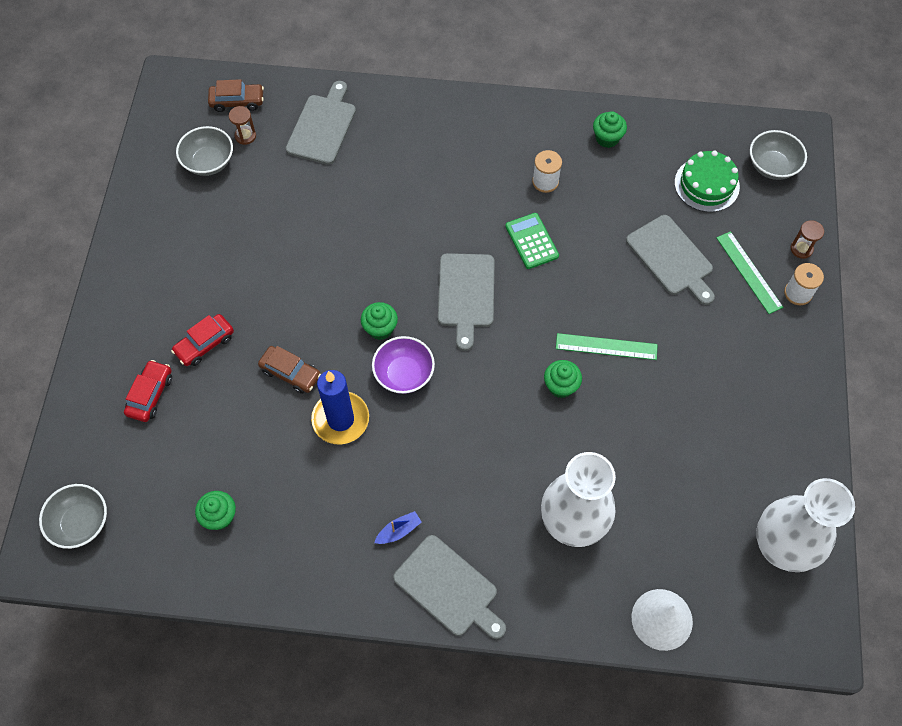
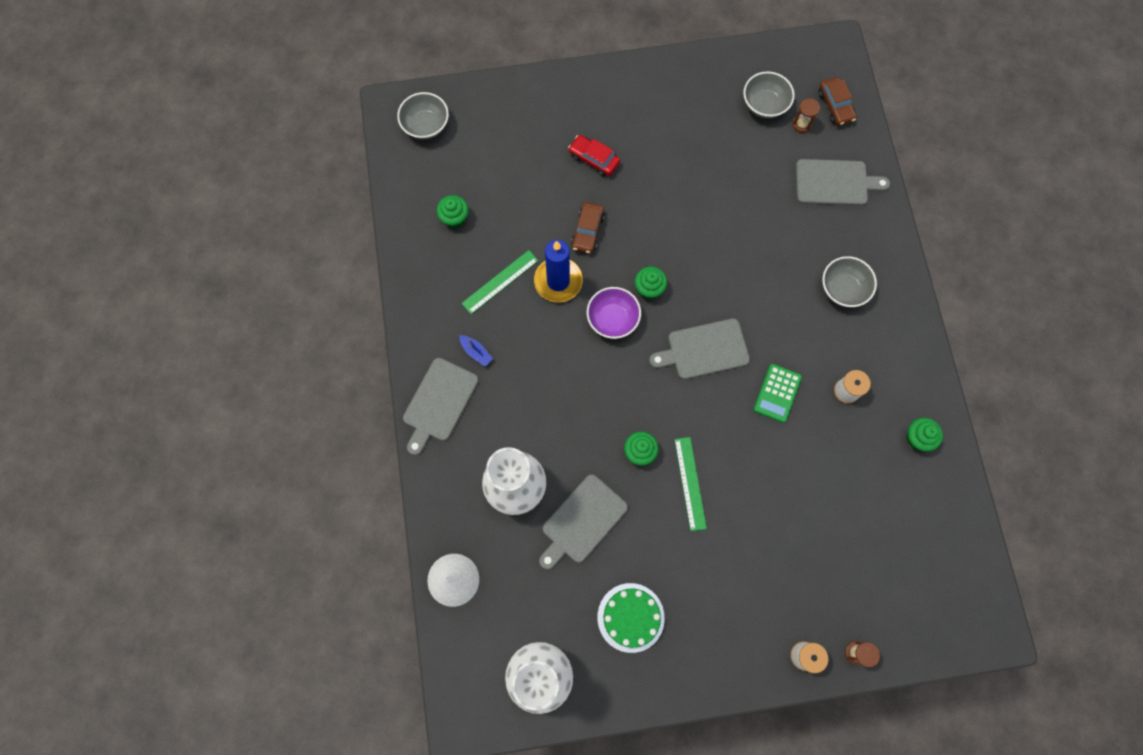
camera: 75 degrees right, 10 degrees up
(150, 395) = (539, 135): red car -> none
(531, 241) = (777, 393): green calculator -> green calculator turned 150 degrees clockwise
(671, 258) = (802, 525): grey cutting board -> grey cutting board (582, 521)
(706, 184) = (898, 545): green cake -> green cake (630, 617)
(749, 272) = (812, 603): green ruler -> green ruler (500, 282)
(772, 166) = (945, 608): grey bowl -> grey bowl (843, 289)

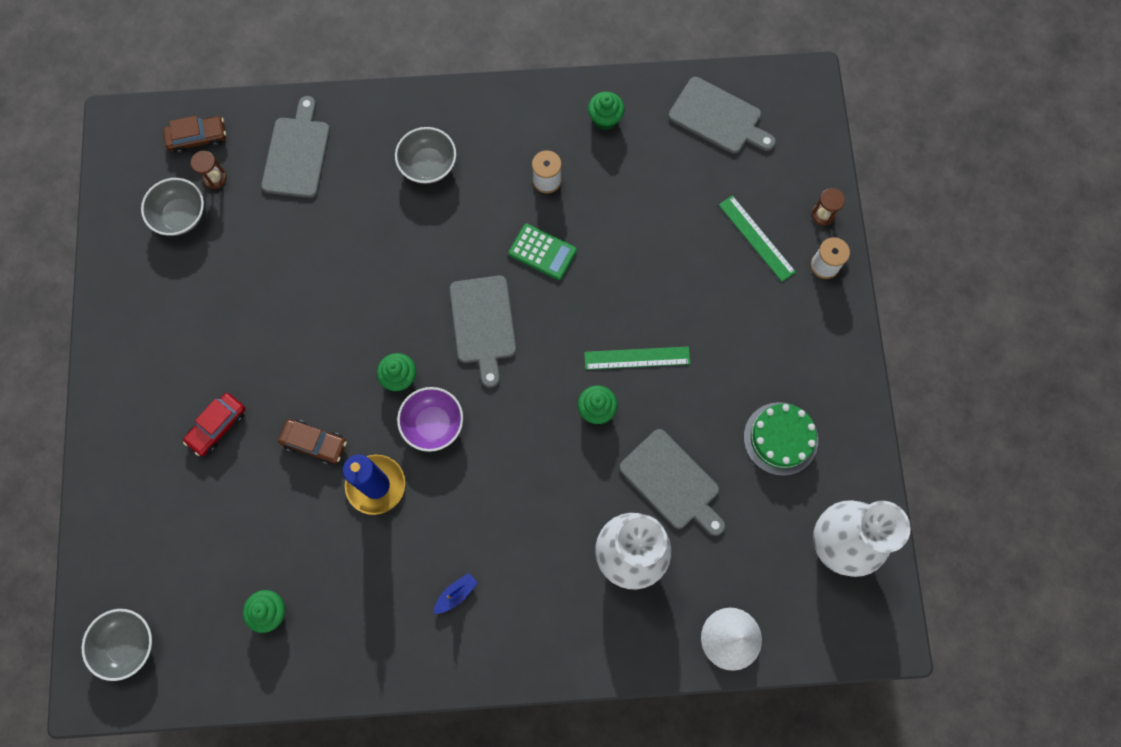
camera: 85 degrees left, 0 degrees up
(439, 403) = (516, 645): grey cutting board -> grey cutting board (718, 117)
(500, 282) = (367, 558): green ruler -> green ruler (756, 238)

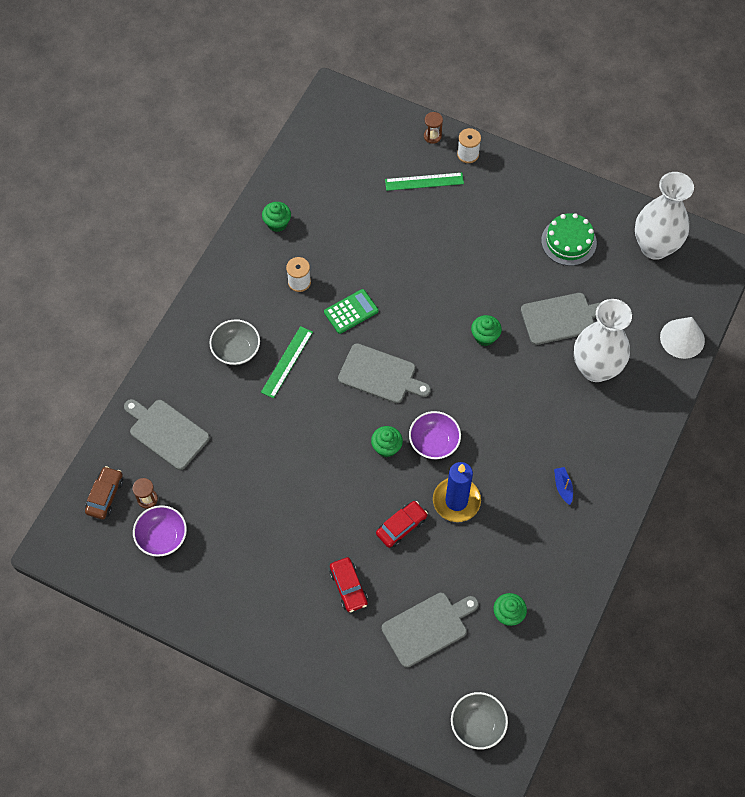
camera: 60 degrees left, 10 degrees down
(181, 216) = (162, 537): grey bowl -> purple bowl
(314, 443) = (401, 527): brown car -> red car
(637, 358) = (464, 294): green ruler -> green ruler (287, 362)
(718, 117) = (323, 157): grey cutting board -> grey cutting board (427, 627)

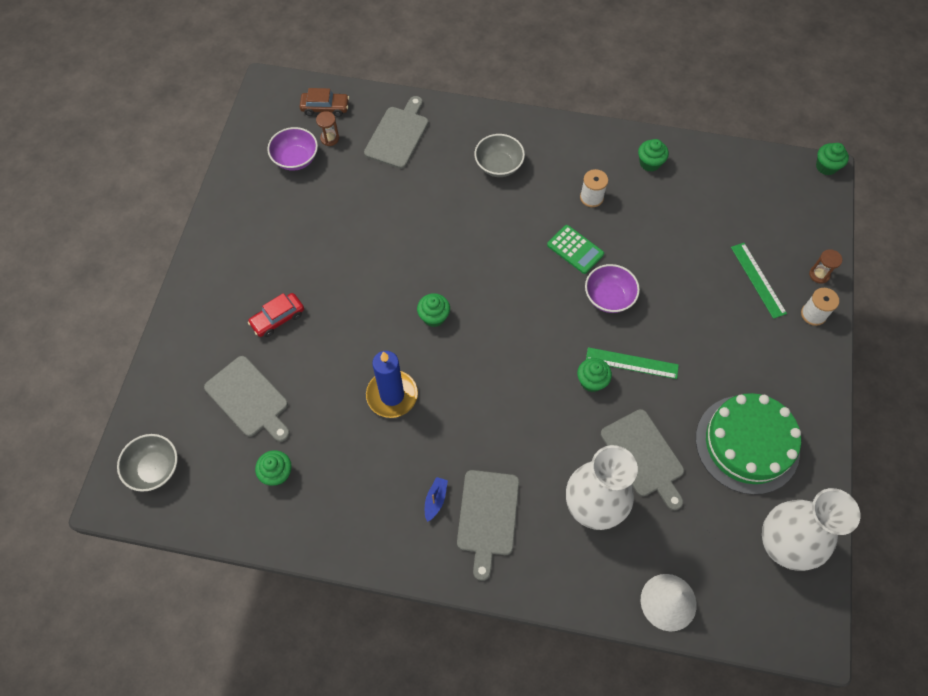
camera: 75 degrees right, 0 degrees up
(287, 362) = (500, 209): green ruler -> green ruler (631, 363)
(328, 90) = (826, 167): none -> green cupcake
(380, 375) = (513, 292): grey cutting board -> grey cutting board (488, 517)
(401, 527) = (351, 350): red car -> none
(434, 442) = (452, 359): purple bowl -> purple bowl (609, 297)
(563, 487) = (435, 500): blue boat -> blue boat turned 45 degrees counterclockwise
(568, 241) = (747, 444): green cake -> green cake, size x1.56

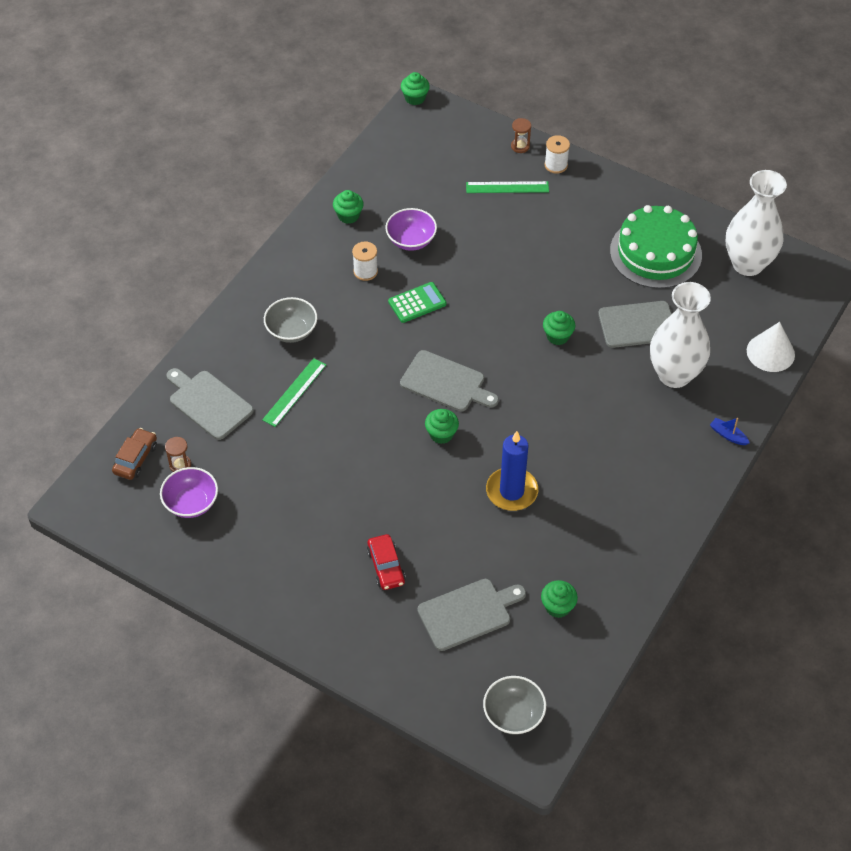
camera: 70 degrees left, 10 degrees down
(435, 500) = (629, 486): blue boat -> blue boat (728, 435)
(488, 517) = (658, 452): grey cutting board -> grey cutting board (446, 382)
(609, 297) = (479, 295): purple bowl -> purple bowl (411, 240)
(631, 363) = (551, 302): green ruler -> green ruler (294, 392)

